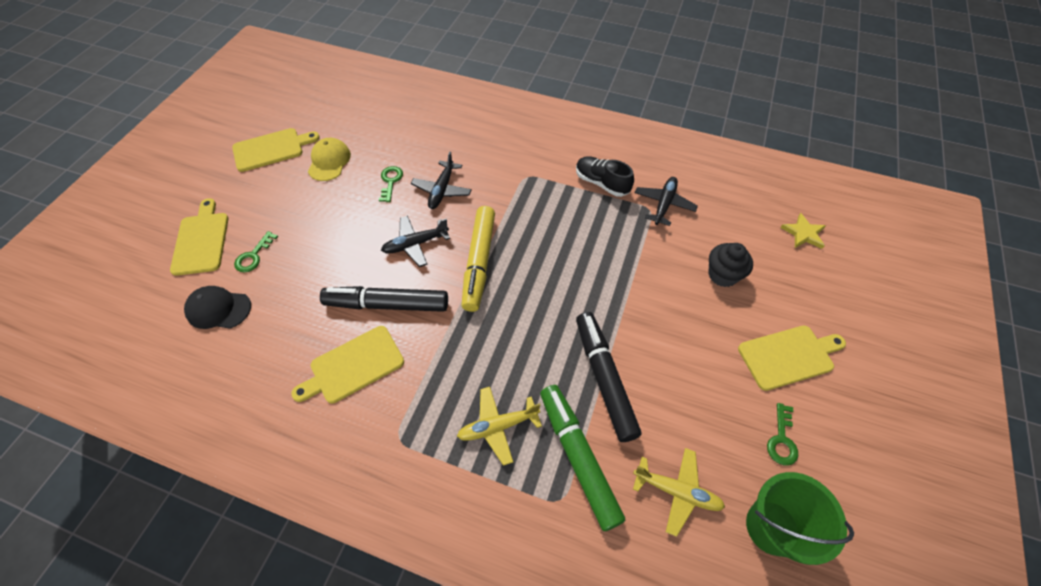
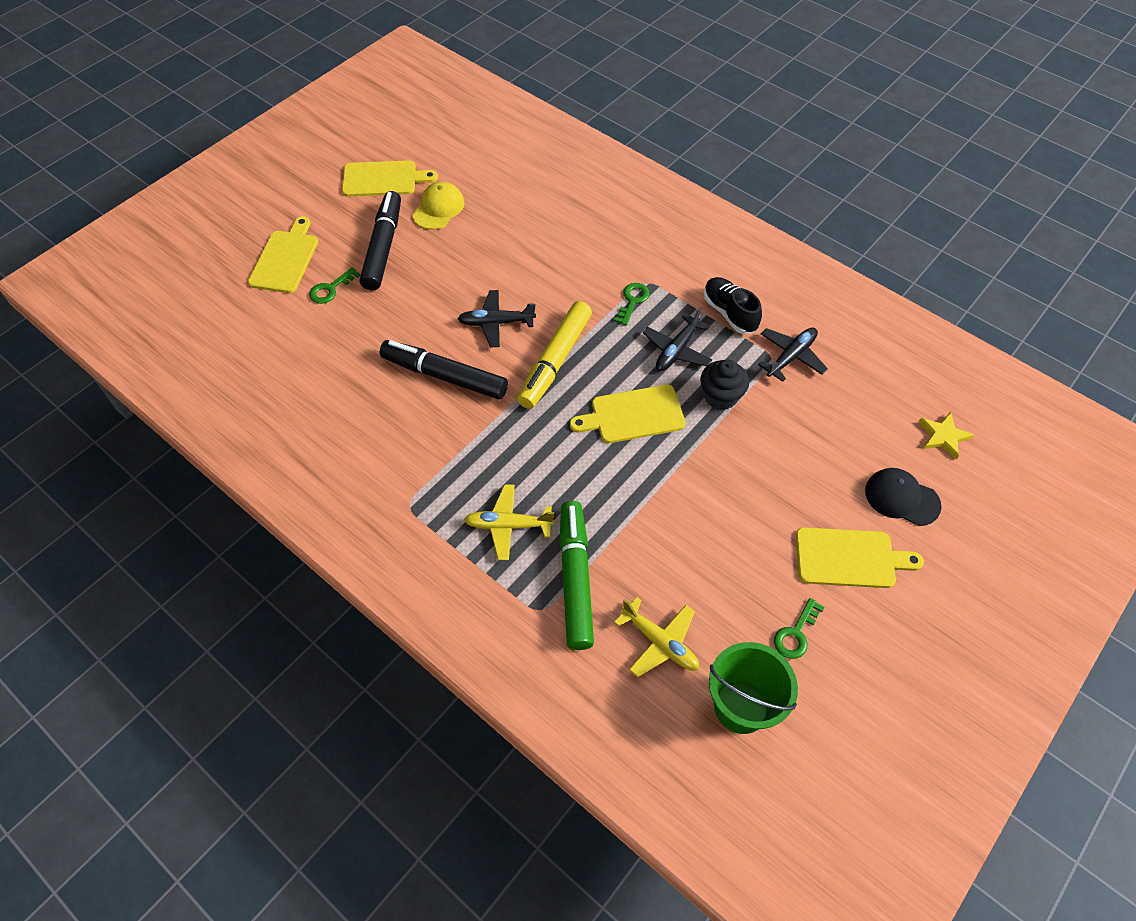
camera: 20 degrees right, 0 degrees up
(218, 309) = (282, 332): black cap -> black cap (901, 498)
(353, 366) = (391, 425): yellow cutting board -> yellow cutting board (633, 415)
(390, 181) = (495, 248): green key -> green key (632, 301)
(442, 190) = (546, 272): black plane -> black plane (676, 350)
(604, 378) = (635, 516): black marker -> black marker (383, 247)
(722, 275) = (820, 453): black cupcake -> black cupcake (720, 396)

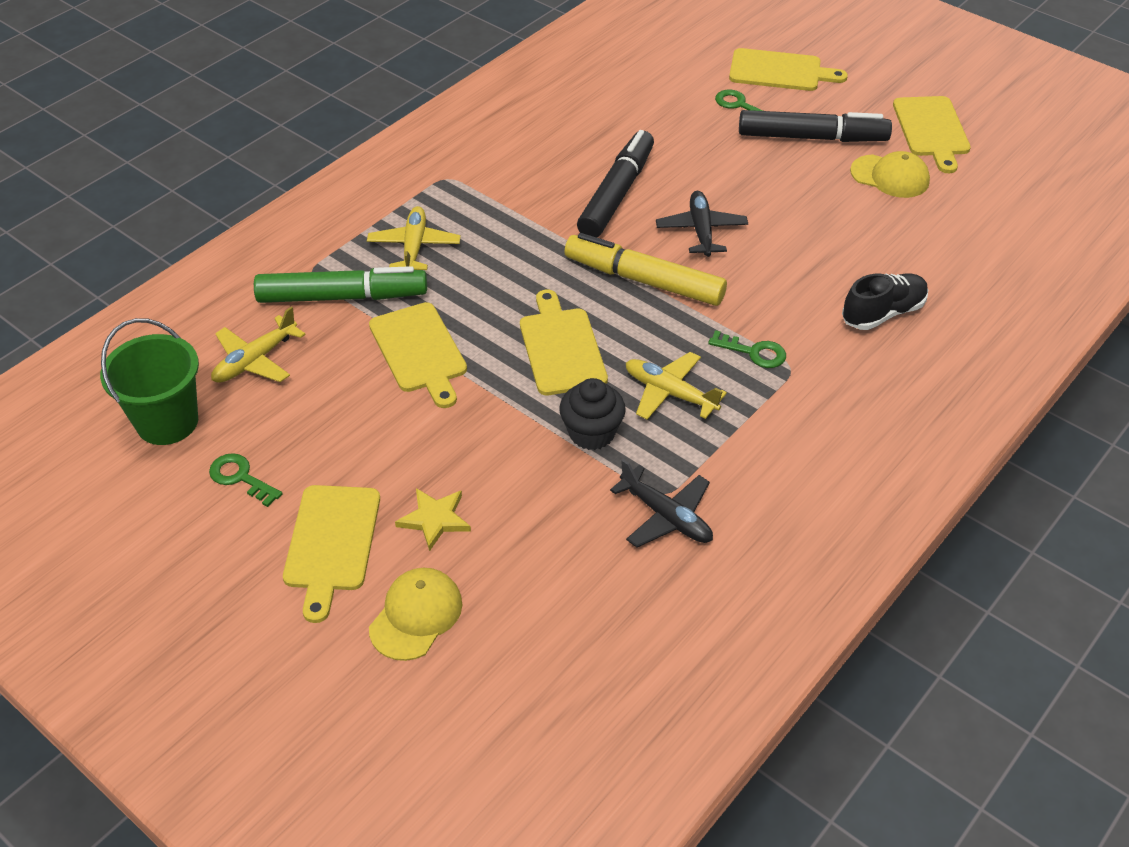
camera: 90 degrees right, 10 degrees down
(642, 513) = (419, 351): none -> yellow cutting board
(676, 350) = (669, 393): black plane -> yellow plane
(729, 313) = (744, 453): black shoe -> black shoe (883, 313)
(901, 498) = (416, 615): black cap -> yellow cap
(943, 436) = (520, 688): yellow star -> yellow star (435, 519)

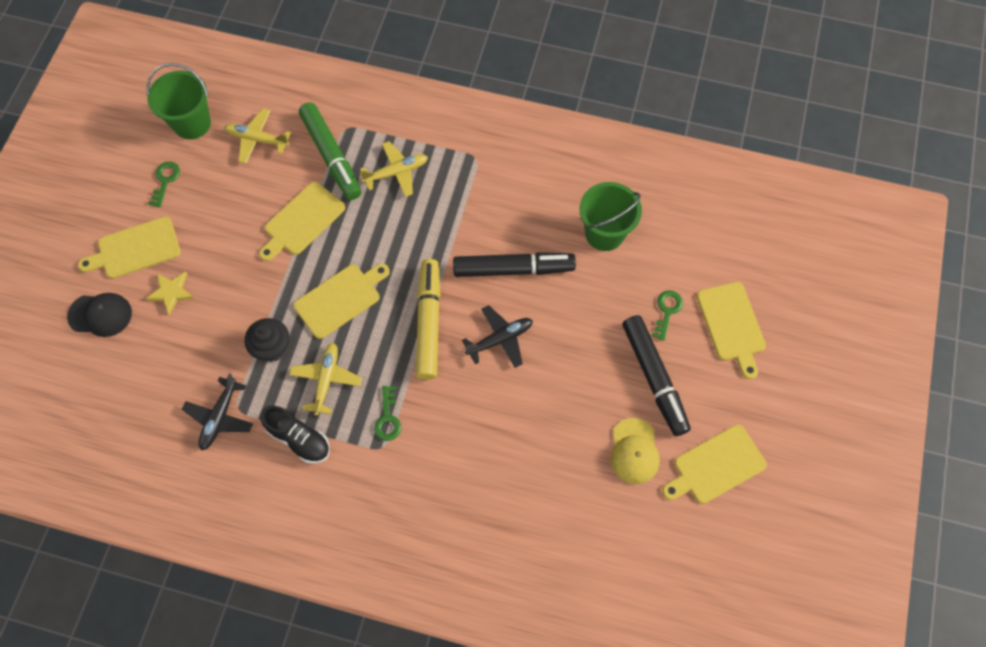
camera: 65 degrees right, 20 degrees up
(416, 615) = (100, 315): yellow cap -> black cap
(617, 116) = (604, 233): none -> green bucket
(883, 313) = (467, 492): black shoe -> black shoe (299, 439)

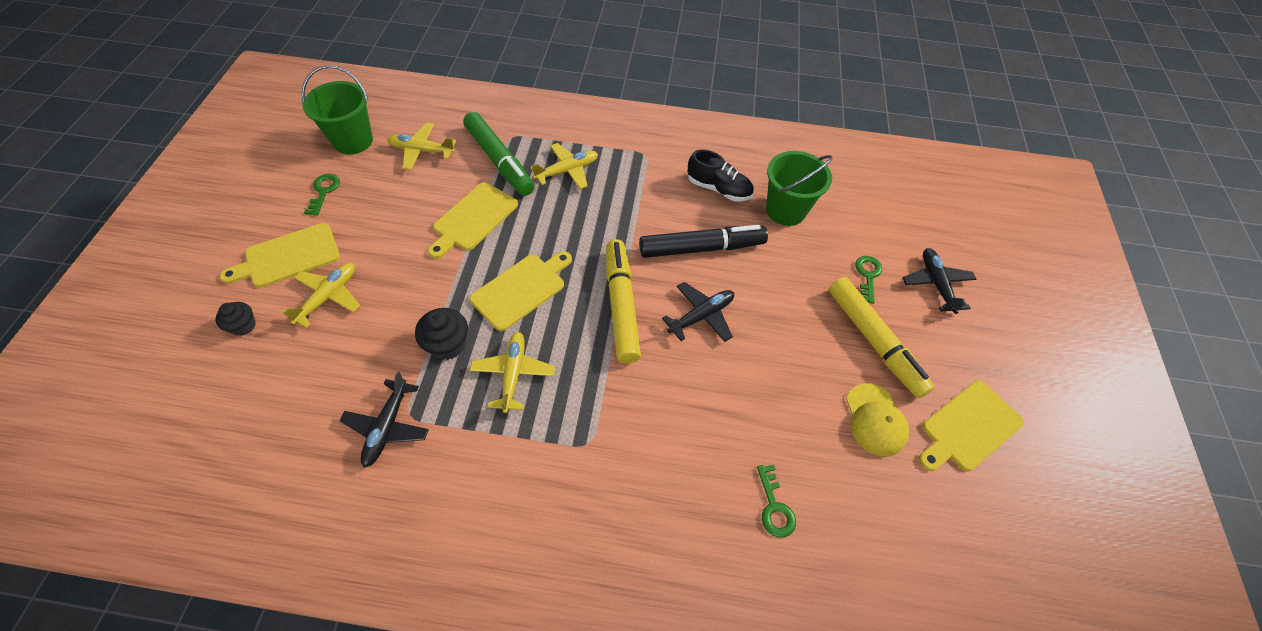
camera: 10 degrees left, 10 degrees down
(100, 315) = (243, 326): black cap -> black cupcake
(171, 292) = (329, 296): yellow star -> yellow plane
(299, 439) = (486, 443): black shoe -> black shoe (718, 189)
(388, 418) = (589, 409): green key -> green key (774, 507)
(654, 378) = (874, 341): black marker -> yellow marker
(731, 325) = (936, 283): yellow cutting board -> black plane

